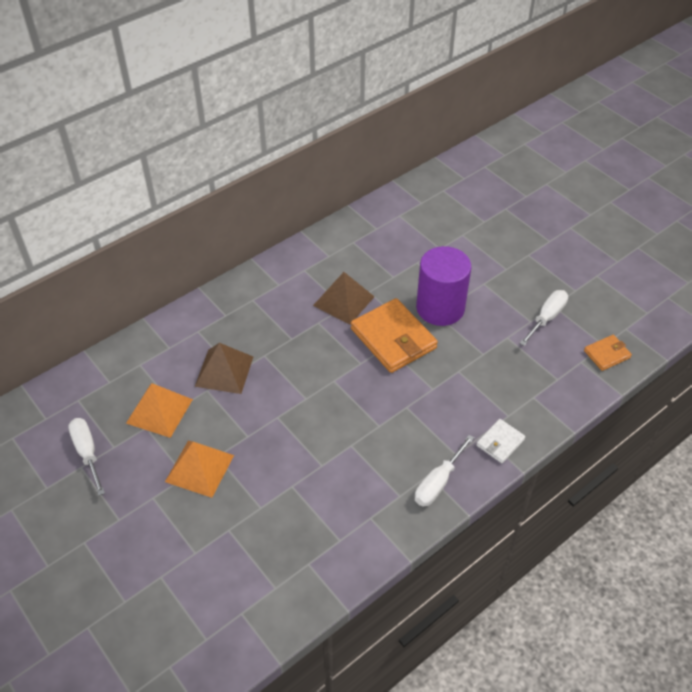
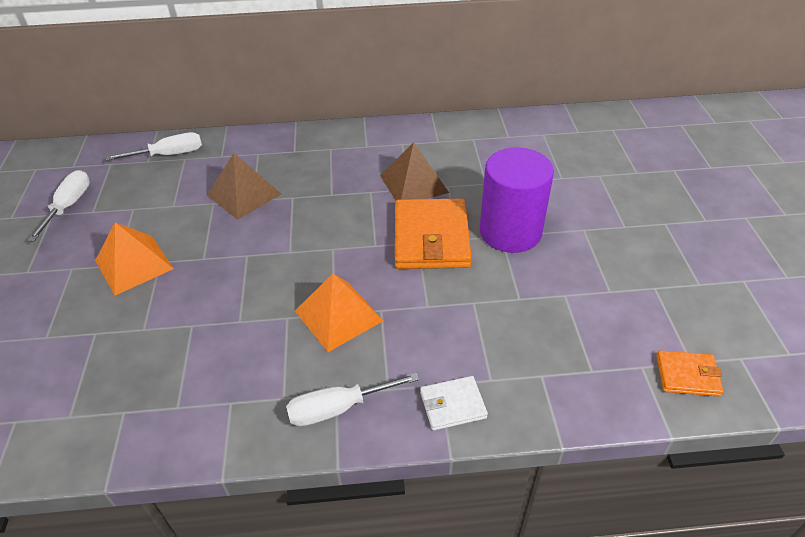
camera: 35 degrees right, 5 degrees down
(159, 411) = (157, 201): orange pyramid -> orange pyramid (338, 315)
(546, 318) = (634, 297): white screwdriver -> white screwdriver (169, 155)

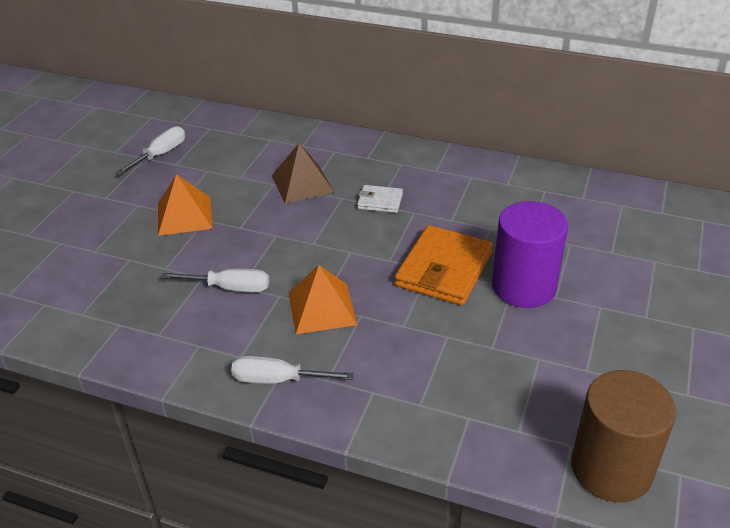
camera: 25 degrees right, 5 degrees down
(169, 155) = (260, 133): white screwdriver -> white screwdriver (230, 288)
(414, 183) = (459, 216): brown pyramid -> none
(453, 405) = (373, 412): white wallet -> white wallet (380, 201)
(687, 375) = (611, 468): orange wallet -> brown cylinder

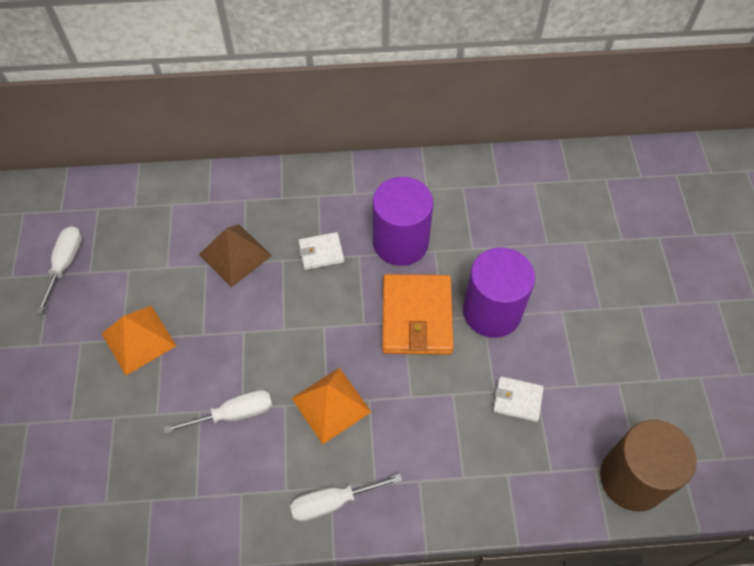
camera: 25 degrees left, 20 degrees up
(459, 213) = (400, 242): none -> purple cylinder
(513, 361) = (517, 400): none -> white wallet

